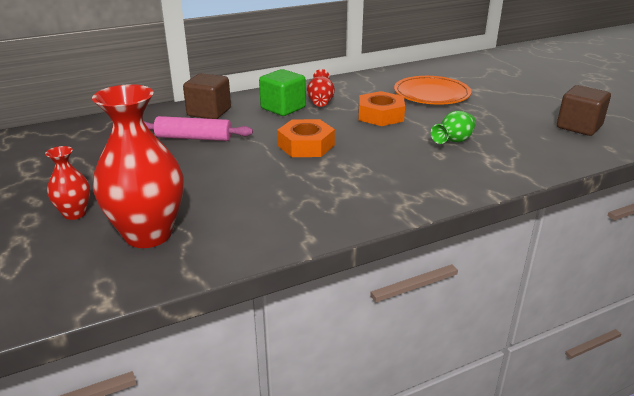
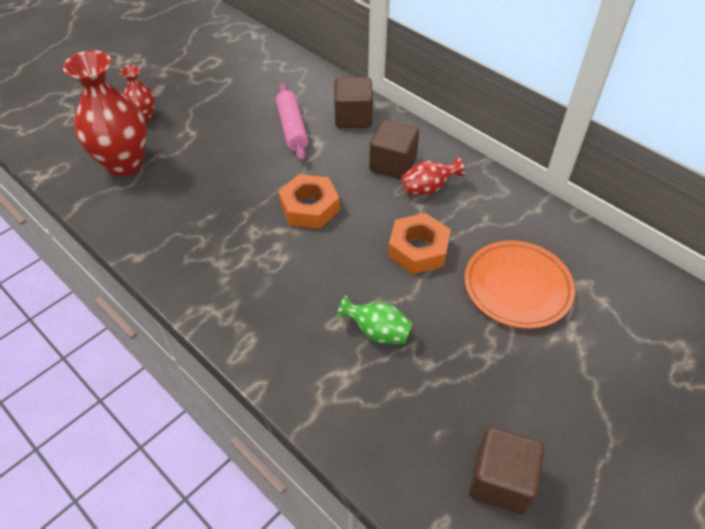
camera: 70 degrees right, 20 degrees up
(283, 108) = (393, 164): green cube -> brown cube

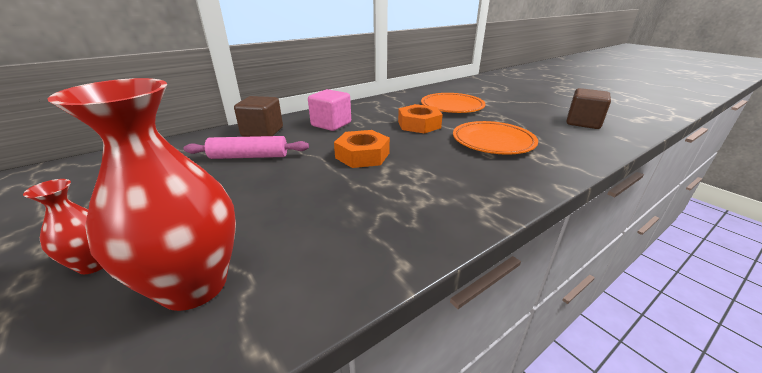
camera: 80 degrees left, 20 degrees down
(377, 332) = (493, 142): green vase -> orange plate
(393, 164) = (331, 124): brown cube -> pink cube
(428, 188) = (363, 117): red vase -> none

